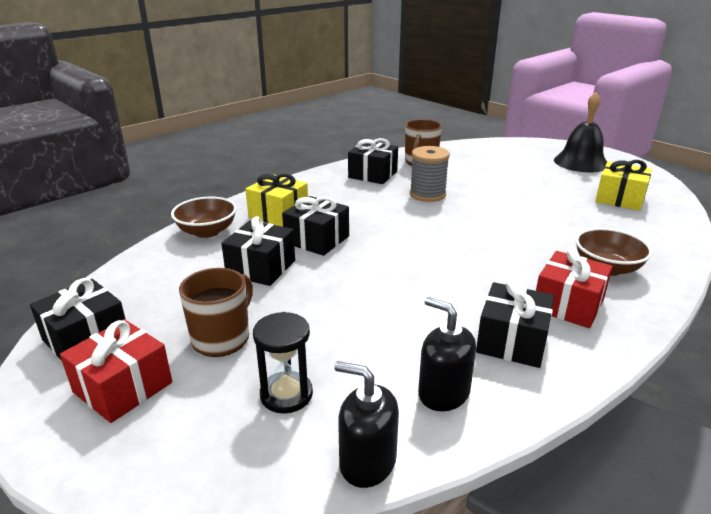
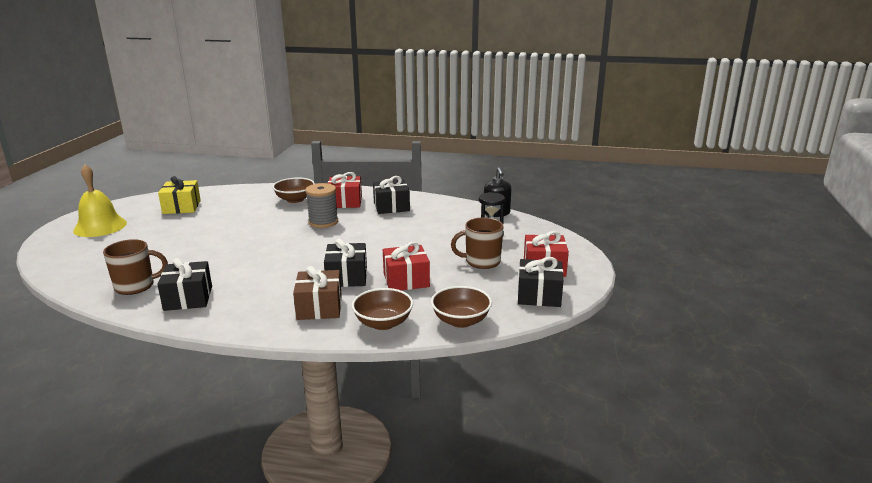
camera: 125 degrees left, 5 degrees down
(142, 267) = (461, 321): none -> brown bowl
(261, 268) = (406, 280): black gift -> red gift
(278, 214) = (319, 307): yellow gift -> brown gift
(427, 194) = (222, 263): grey spool -> grey spool (323, 222)
(443, 393) = (444, 211): black soap dispenser -> none
(581, 162) = (100, 226): black bell -> yellow bell

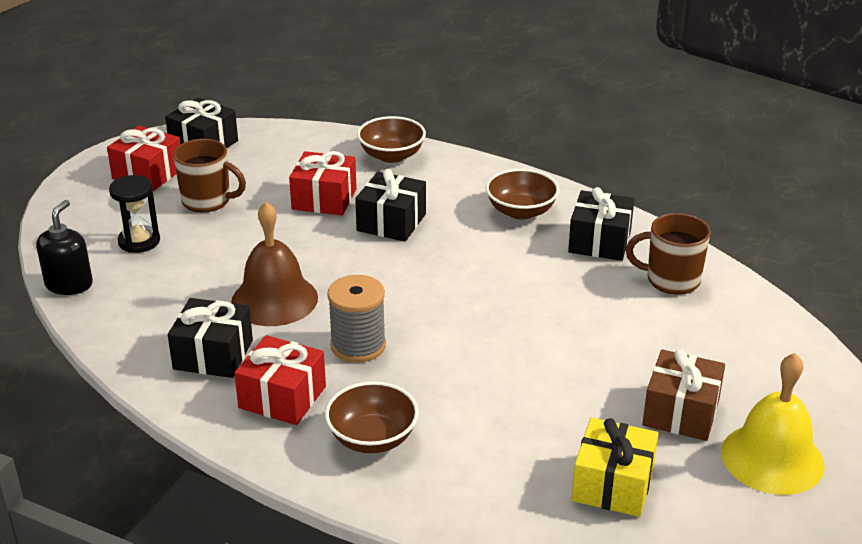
camera: 155 degrees left, 10 degrees up
(319, 307) = (447, 189): brown gift -> brown gift (681, 412)
(383, 228) = (274, 299): none -> brown bell
(461, 321) = (313, 139): brown bowl -> brown bowl (521, 211)

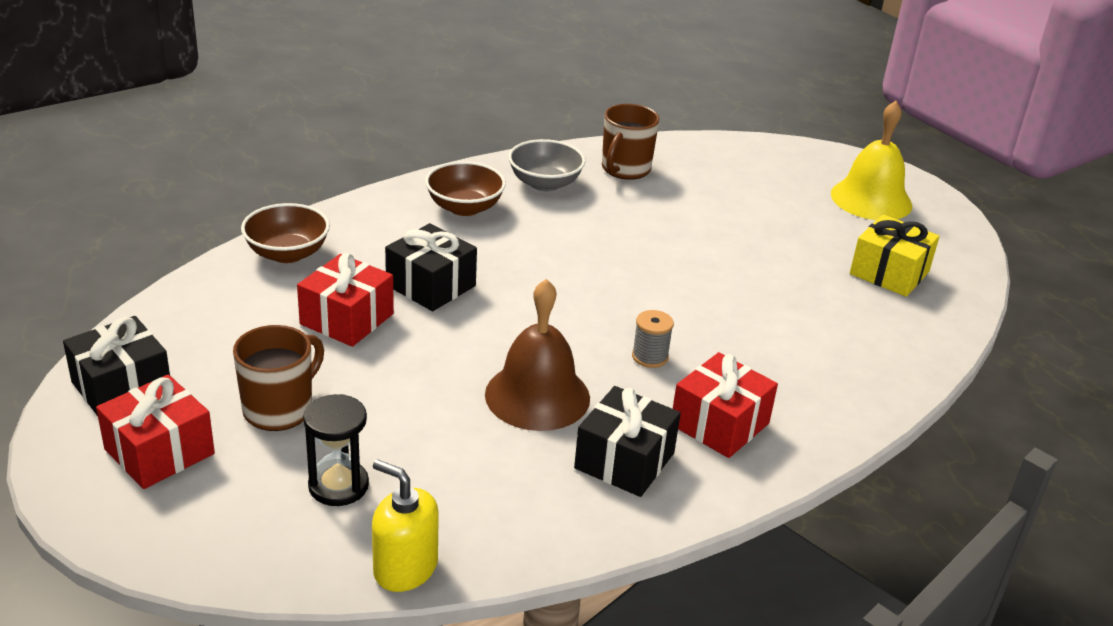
camera: 75 degrees left, 0 degrees up
(69, 284) = (405, 568): black soap dispenser -> yellow soap dispenser
(358, 345) = (650, 357): grey spool -> grey spool, size x0.60
(372, 438) = (801, 380): brown bowl -> none
(599, 241) = (545, 183): black gift -> grey bowl
(681, 412) = (807, 218): brown gift -> none

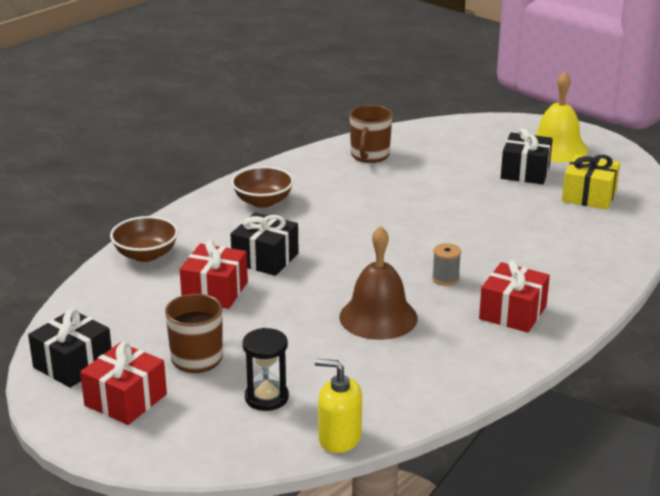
camera: 10 degrees left, 5 degrees down
(545, 183) = (314, 175): grey bowl -> none
(624, 460) = (458, 346): black gift -> black gift (525, 172)

